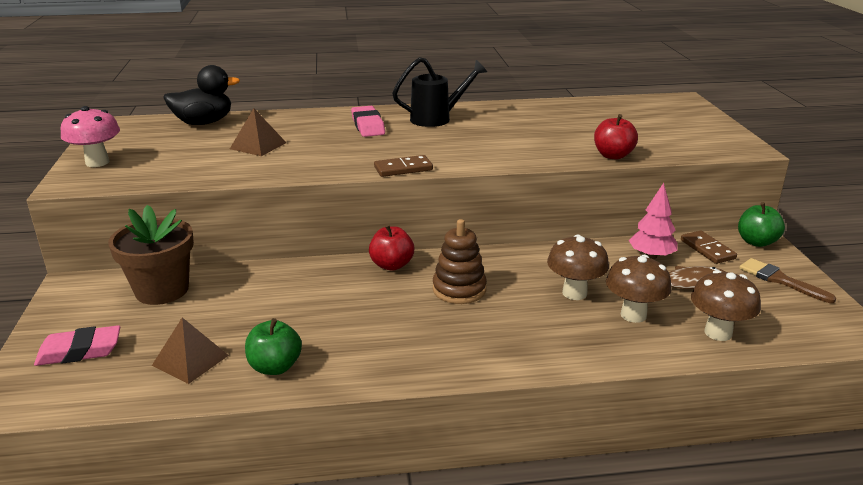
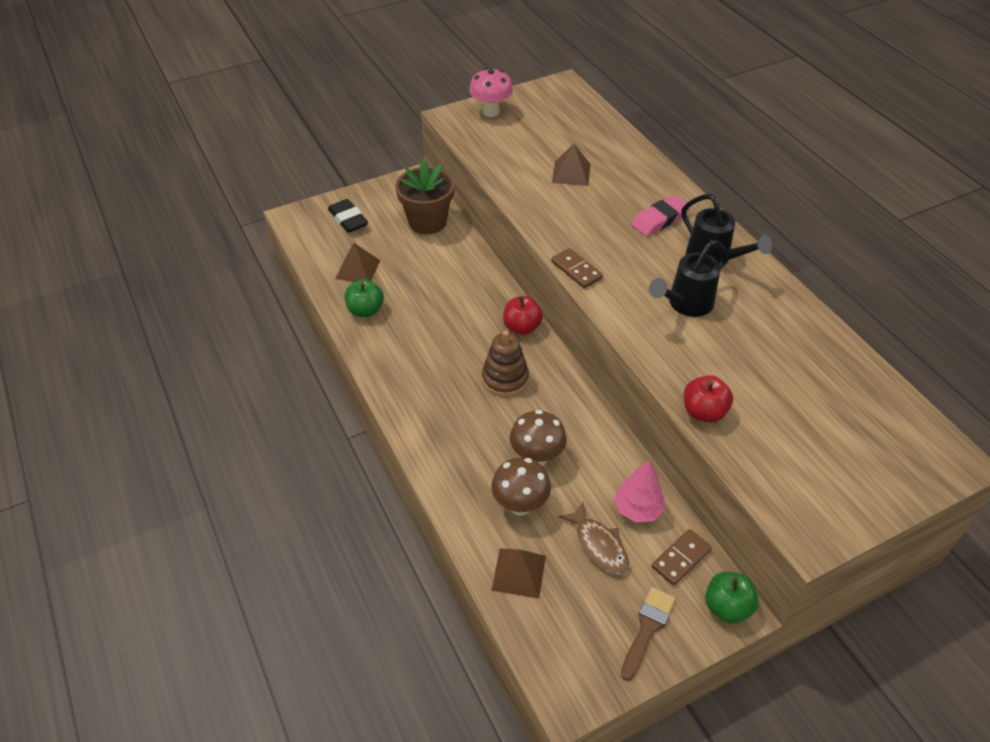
camera: 70 degrees right, 20 degrees up
(80, 351) = (348, 219): pink eraser -> black eraser
(204, 123) = (598, 126): black duck -> none
(484, 137) = (685, 304): none -> black watering can
(718, 333) = (519, 572): brown mushroom -> brown pyramid

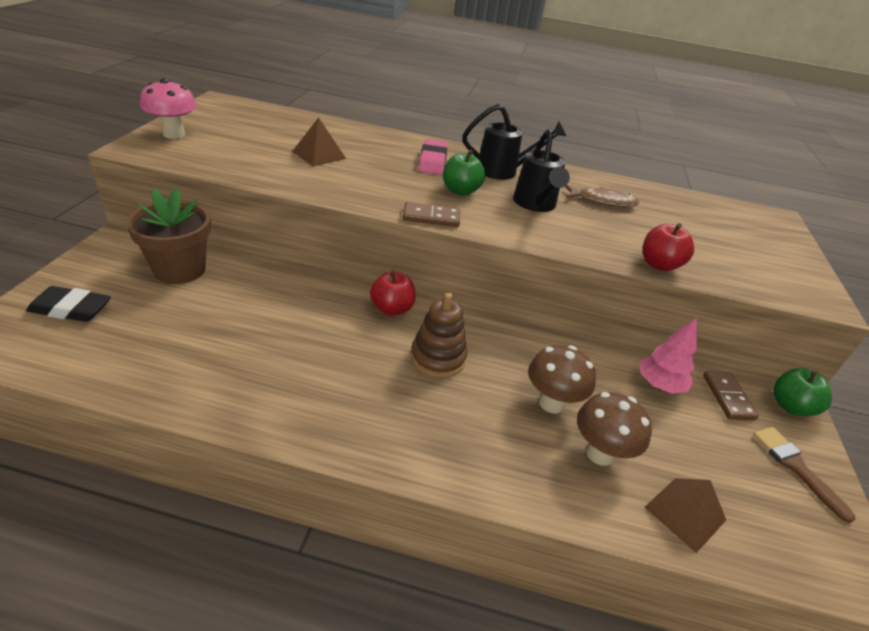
camera: 55 degrees left, 10 degrees down
(357, 269) = (149, 351): brown pyramid -> none
(365, 310) = (213, 386): green apple -> green apple (460, 191)
(599, 545) = (684, 434): brown fish -> brown fish (603, 201)

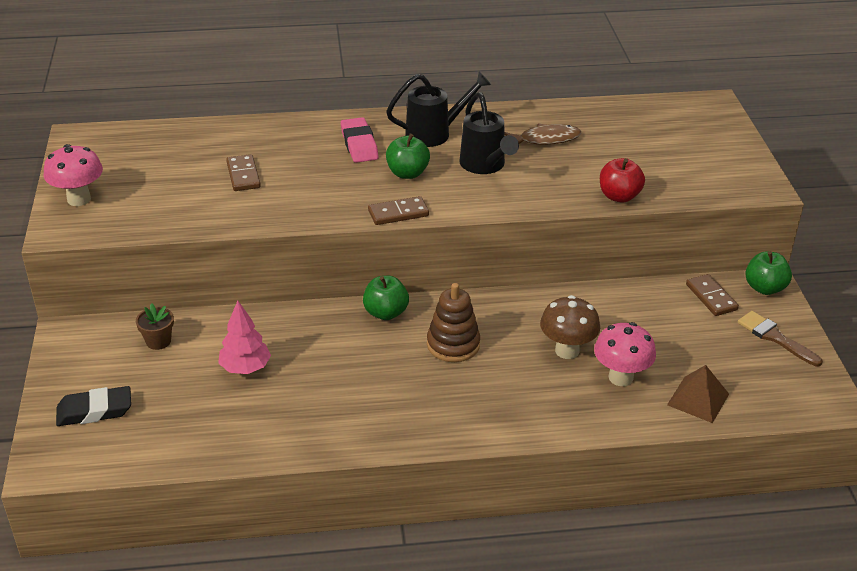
camera: 15 degrees left, 0 degrees up
(180, 269) = (158, 341): brown flower pot -> brown flower pot, size x0.48
(319, 155) = (243, 175): brown pyramid -> brown domino
(392, 309) = (386, 313): red apple -> green apple
(600, 453) = (620, 377): brown mushroom -> pink mushroom
(659, 385) = (651, 305): pink tree -> pink tree (245, 368)

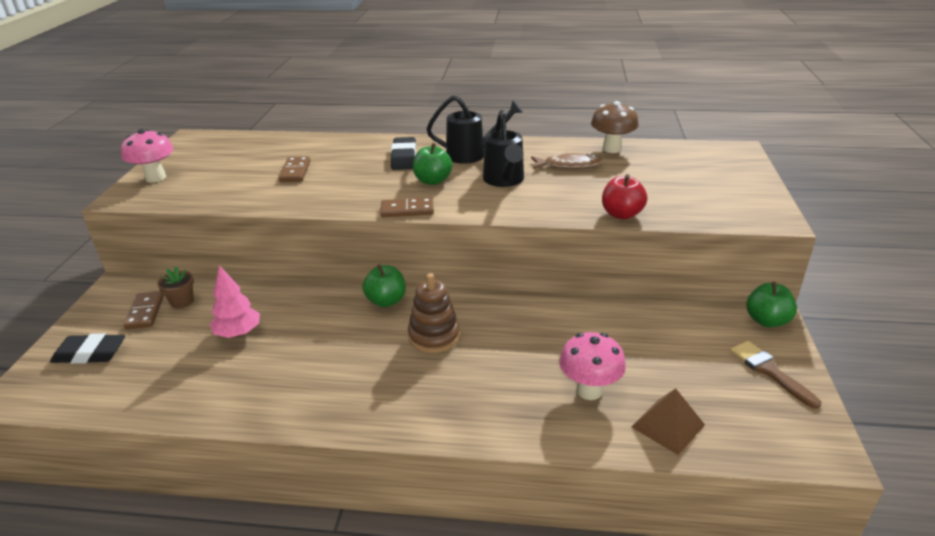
camera: 15 degrees right, 5 degrees down
(359, 145) = (404, 158): pink eraser -> black eraser
(567, 350) = (542, 356): brown mushroom -> brown mushroom (612, 149)
(711, 297) = (707, 323): brown domino -> brown domino (145, 312)

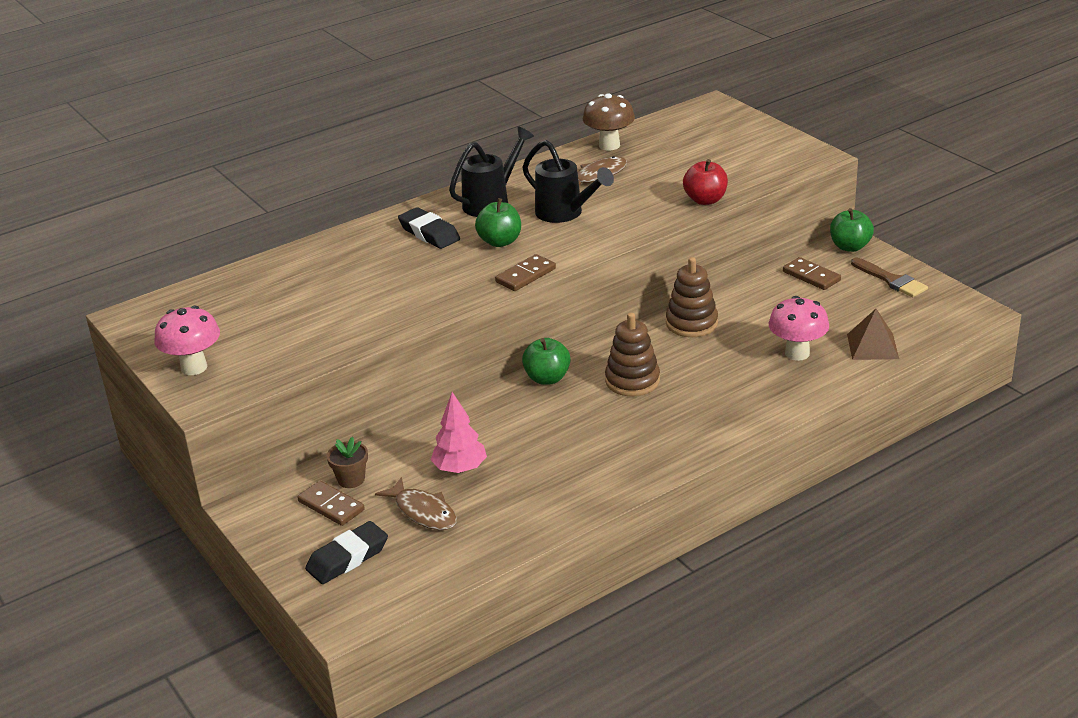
camera: 40 degrees left, 0 degrees up
(172, 350) = (423, 512): none -> brown fish
(295, 171) = (342, 293): brown domino -> brown domino (811, 276)
(542, 316) = (691, 323): none -> brown stacking toy
(769, 371) = (891, 280): brown brush -> brown brush turned 150 degrees counterclockwise

